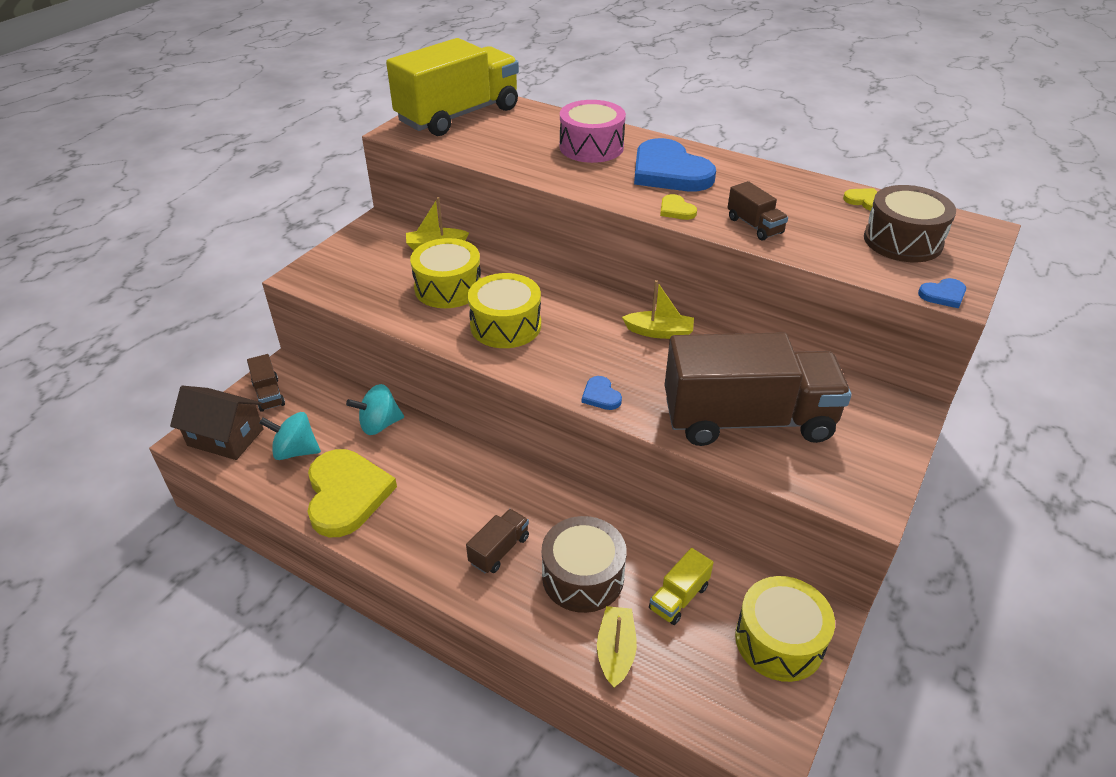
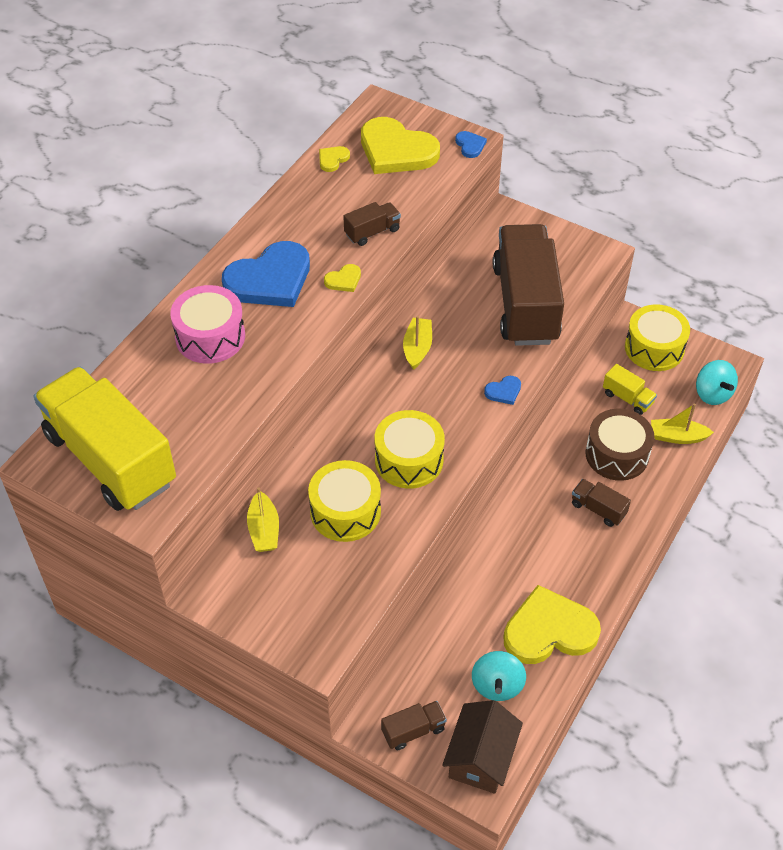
camera: 90 degrees left, 10 degrees up
(379, 425) = (457, 616): turquoise spinning top -> turquoise spinning top (712, 394)
(902, 241) = (396, 150): brown drum -> yellow heart

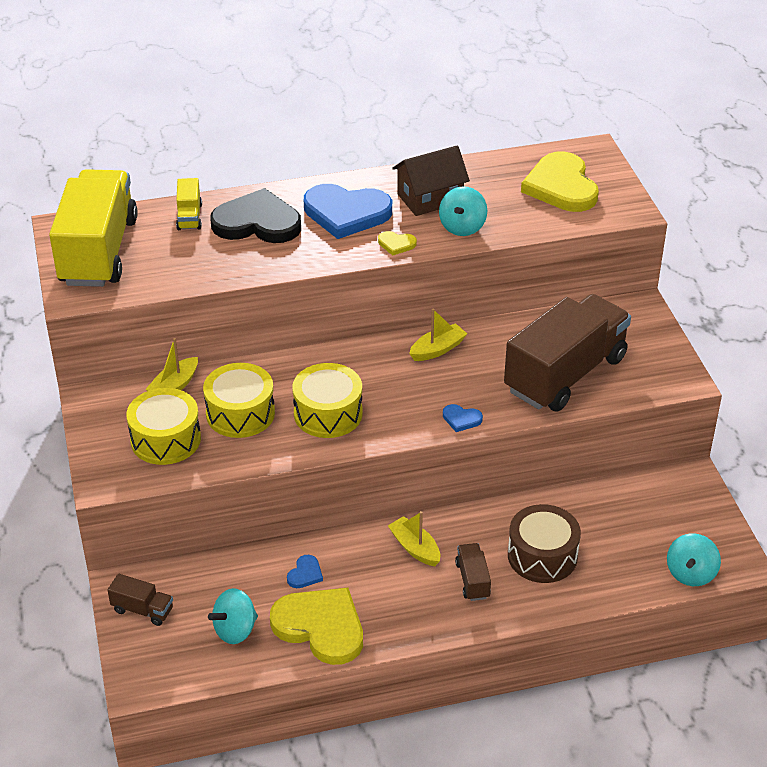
camera: 45 degrees right, 10 degrees down
(210, 337) = (257, 222): pink drum -> black heart
(332, 159) = (503, 166): yellow heart -> none
(372, 232) = (462, 227): brown truck -> turquoise spinning top
(470, 145) = (626, 215): blue heart -> blue heart (305, 574)
(481, 758) = (162, 663): brown house -> brown house (430, 198)
(627, 398) = (608, 525): yellow truck -> yellow truck (189, 217)
(654, 348) = (685, 507): yellow drum -> yellow drum (165, 439)
(677, 437) = (612, 581): yellow boat -> yellow boat (415, 548)

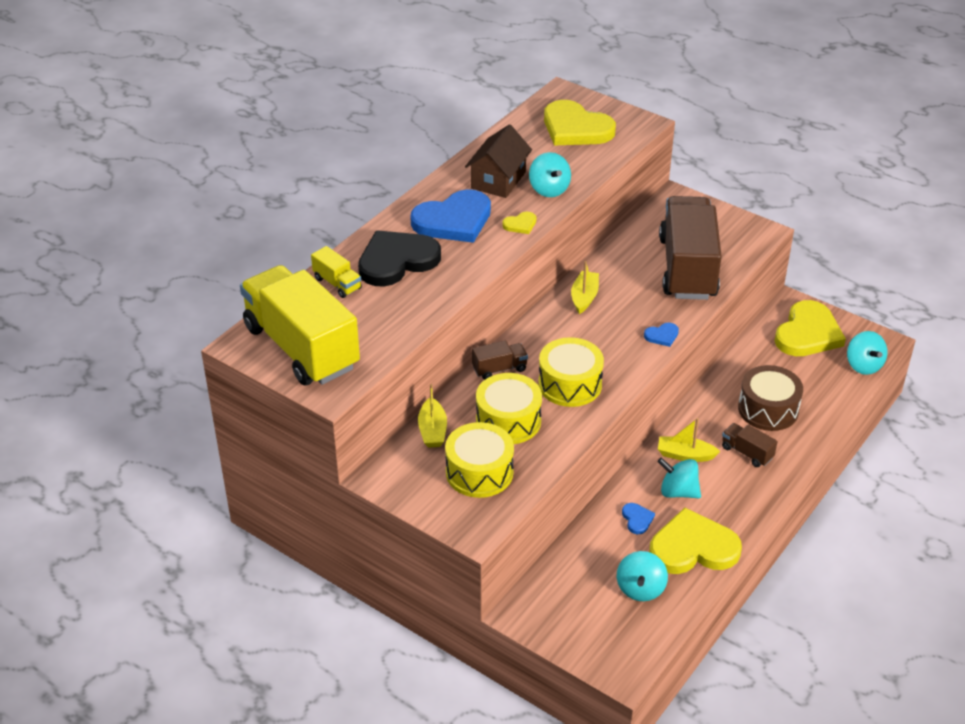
camera: 40 degrees left, 0 degrees up
(142, 610) = (559, 620): brown truck -> brown truck (499, 369)
(368, 574) = (678, 492): none -> turquoise spinning top
(673, 512) = (808, 333): none -> yellow heart

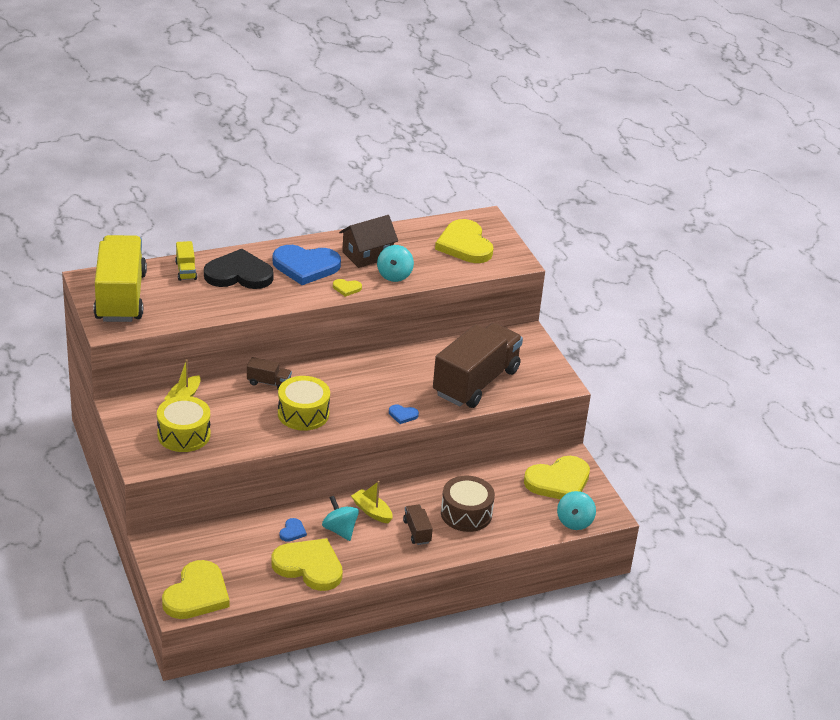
camera: 30 degrees right, 5 degrees down
(508, 421) = (237, 415): yellow drum -> none
(584, 297) = (379, 367): yellow boat -> none
(622, 644) = (197, 594): none -> yellow heart
(640, 589) = (246, 571): turquoise spinning top -> none

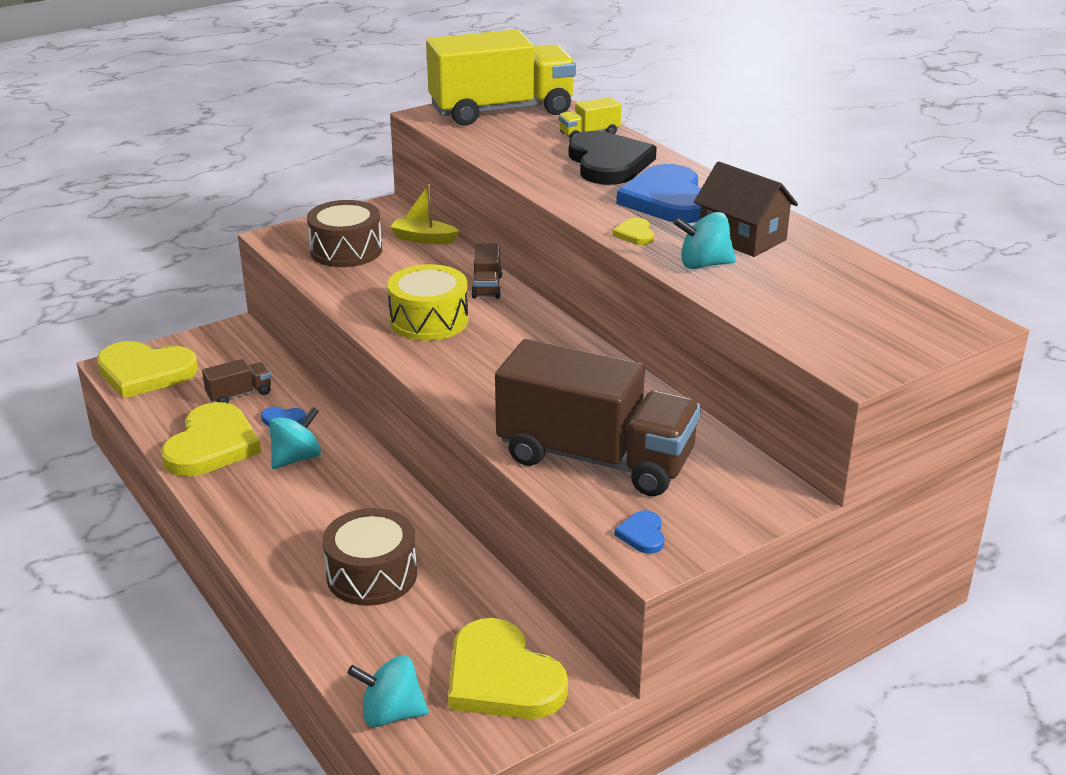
camera: 80 degrees right, 5 degrees down
(184, 434) = (346, 250): yellow drum -> brown drum
(372, 511) = (347, 480): yellow boat -> none
(403, 415) = (466, 400): blue heart -> blue heart (642, 534)
(417, 532) = (312, 529): brown truck -> brown truck (239, 394)
(464, 245) = (857, 312): yellow heart -> none

